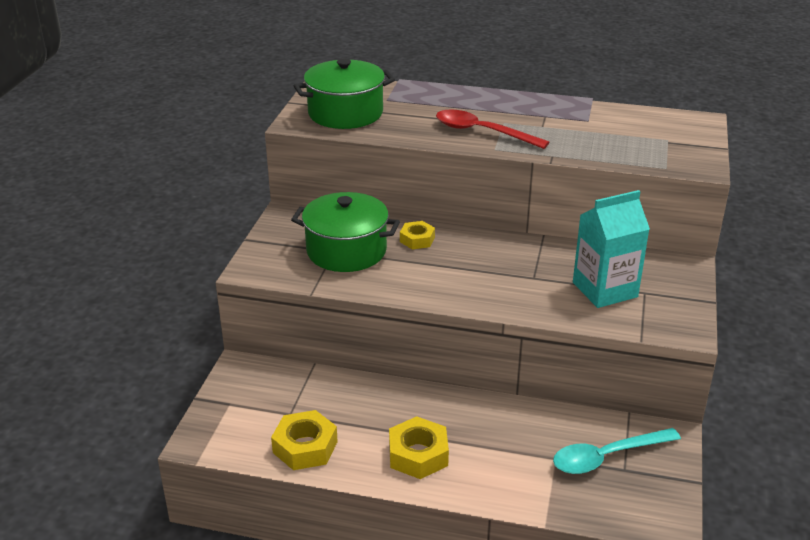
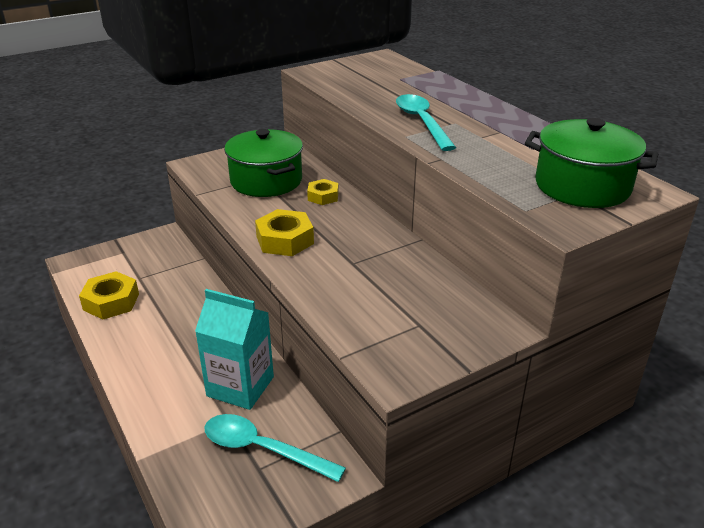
camera: 45 degrees right, 0 degrees up
(345, 113) = (352, 77): green pot -> green pot (582, 186)
(418, 455) = (155, 351): yellow nut -> yellow nut (284, 240)
(482, 132) = (422, 122): red spoon -> turquoise spoon
(605, 290) = (389, 303): turquoise carton -> turquoise carton (240, 386)

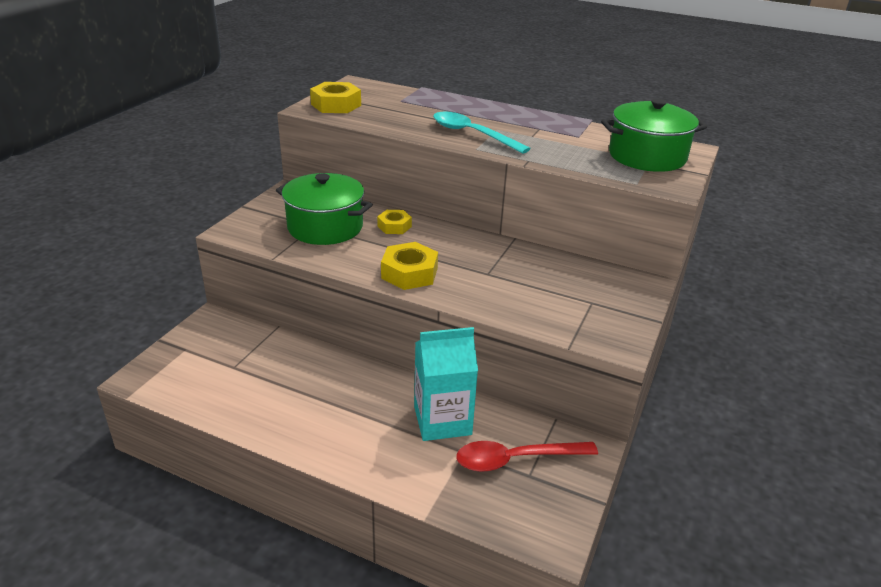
camera: 35 degrees left, 0 degrees up
(111, 302) = (231, 399): yellow nut -> yellow nut (336, 105)
(263, 449) = (516, 459): turquoise spoon -> red spoon

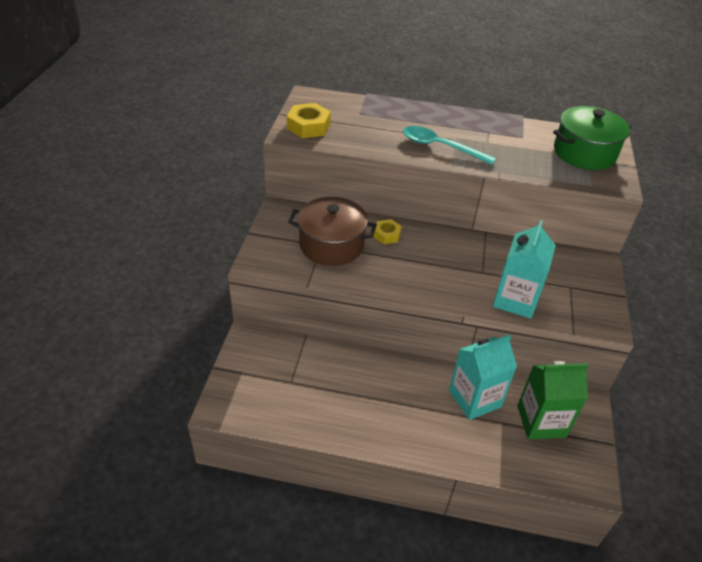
camera: 15 degrees left, 10 degrees up
(325, 227) = (331, 245): green pot -> brown pot
(409, 273) = (424, 282): yellow nut -> none
(512, 304) = (515, 300): none -> turquoise carton
(516, 459) = (541, 421): red spoon -> green carton

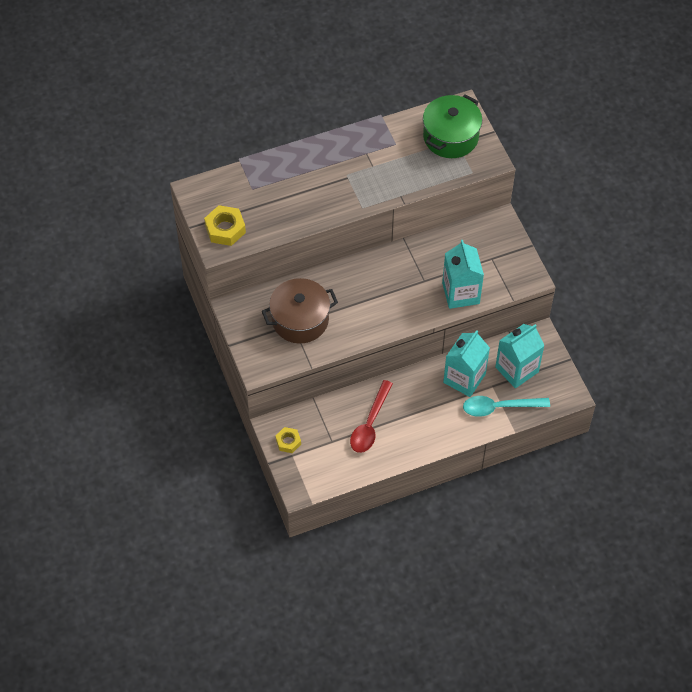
camera: 30 degrees left, 15 degrees up
(342, 387) = (370, 423): none -> red spoon
(387, 235) = (333, 285): yellow nut -> yellow nut (288, 442)
(440, 147) = (342, 193): turquoise spoon -> turquoise spoon (499, 407)
(541, 421) = (517, 369): green carton -> turquoise carton

